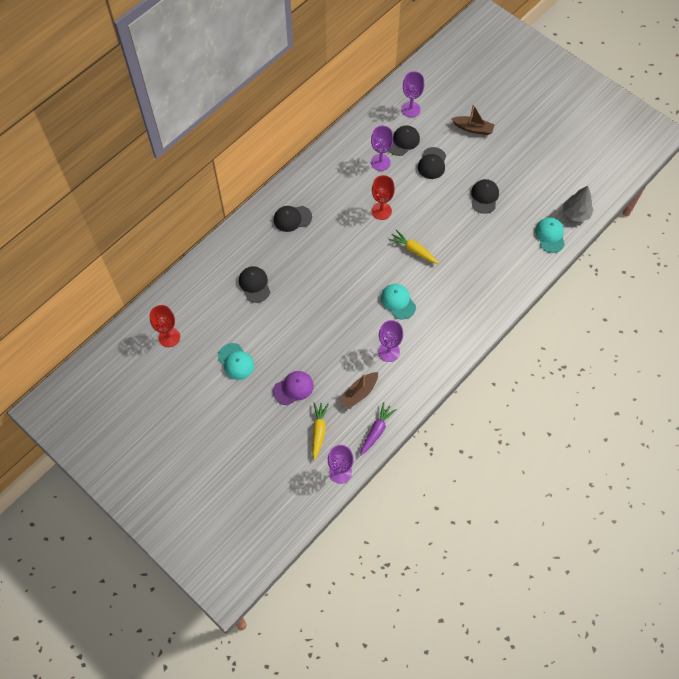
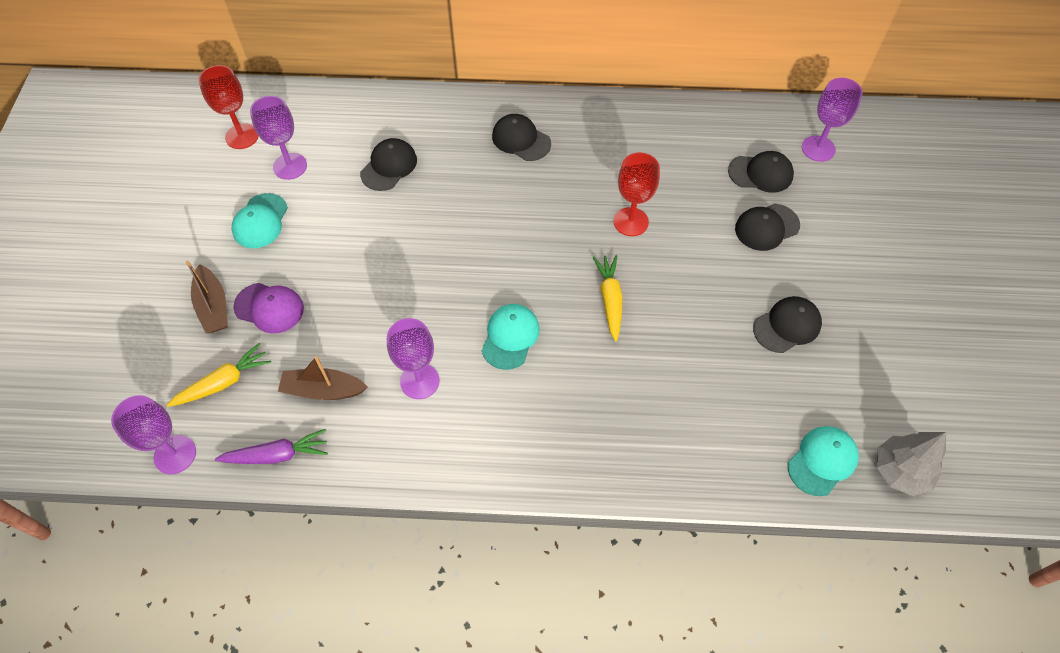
camera: 50 degrees right, 5 degrees down
(380, 162) = (702, 171): purple goblet -> purple goblet (290, 166)
(473, 128) = (877, 236): brown boat -> brown boat (213, 306)

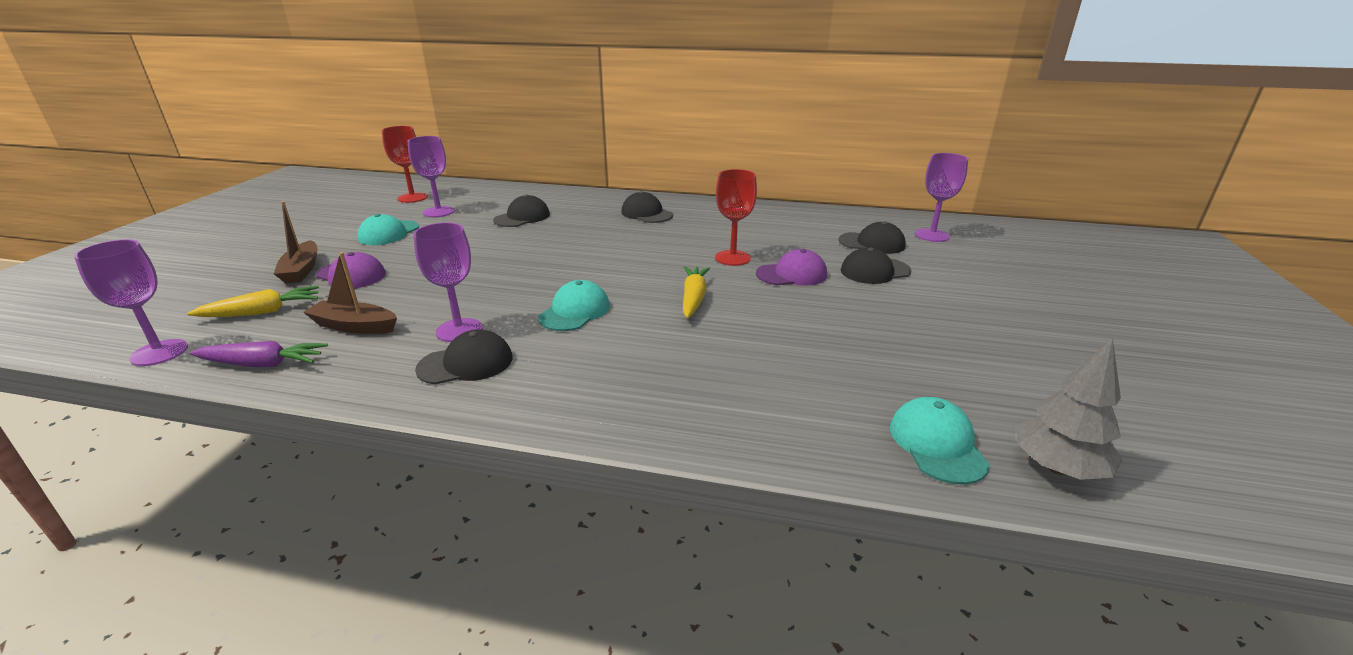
camera: 10 degrees right, 30 degrees down
(691, 244) = (792, 274): none -> purple cap
(787, 326) = (893, 332): black cap -> black cap (466, 363)
(822, 461) = (937, 444): turquoise cap -> turquoise cap turned 60 degrees counterclockwise

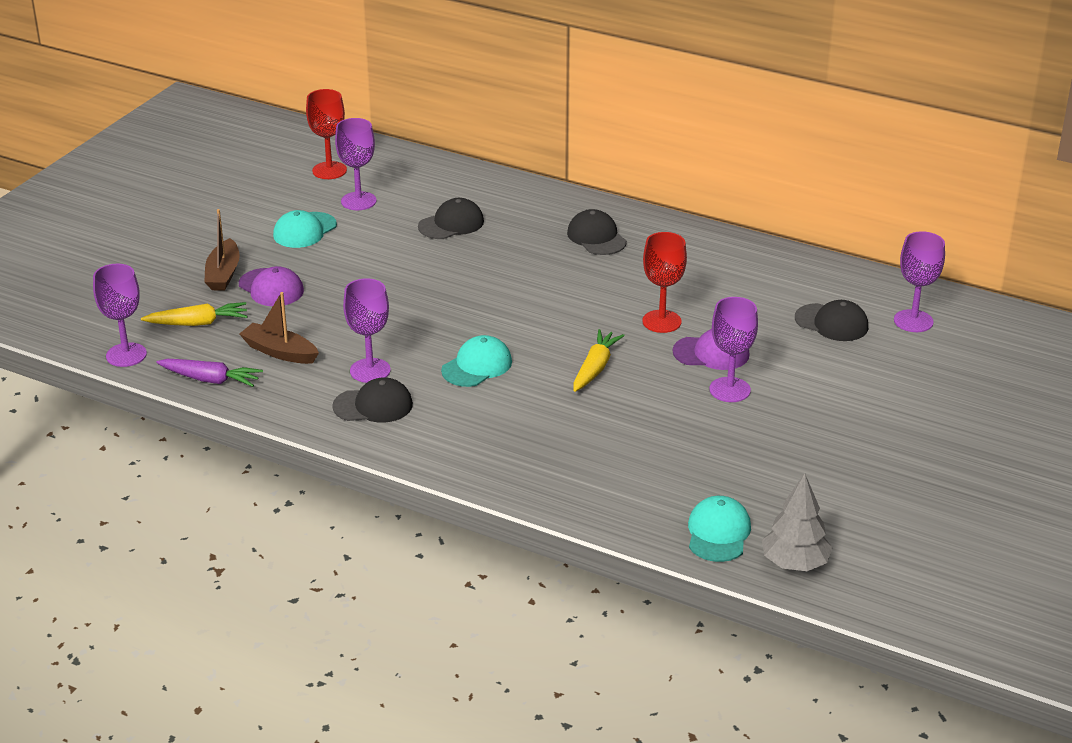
camera: 15 degrees right, 5 degrees up
(830, 299) = (729, 390): none -> purple goblet
(875, 271) = (803, 362): black cap -> none

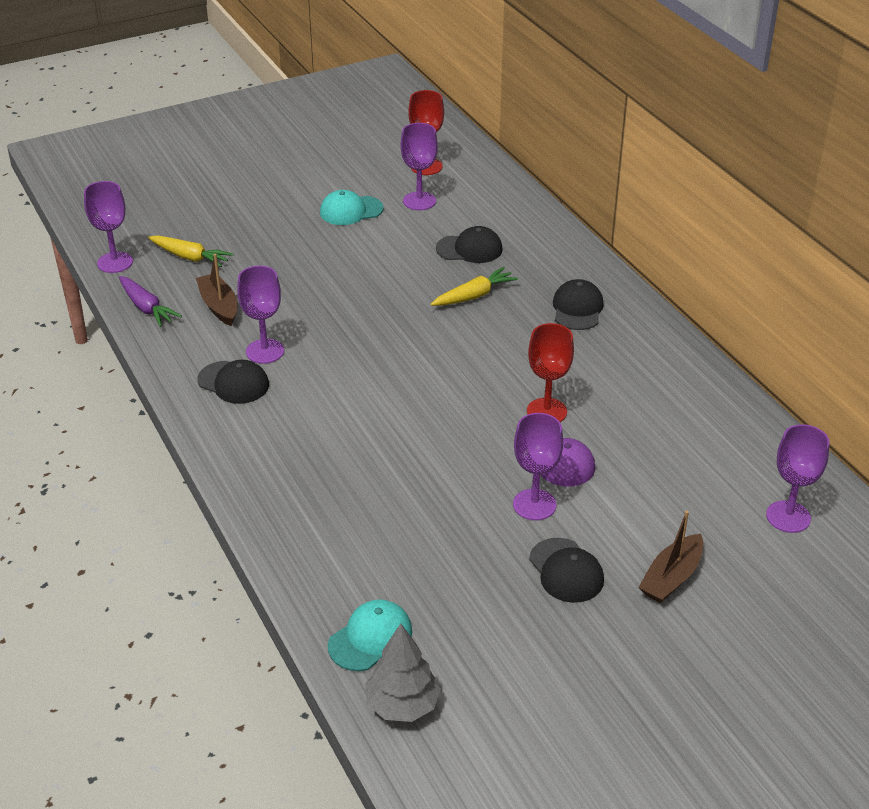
camera: 35 degrees right, 5 degrees up
(223, 274) = (252, 224): brown boat -> brown boat (671, 578)
(271, 288) = (273, 249): purple cap -> none
(477, 366) = (349, 384): turquoise cap -> none
(595, 368) = (441, 430): yellow carrot -> yellow carrot (474, 296)
(831, 323) = (703, 482): black cap -> black cap (566, 571)

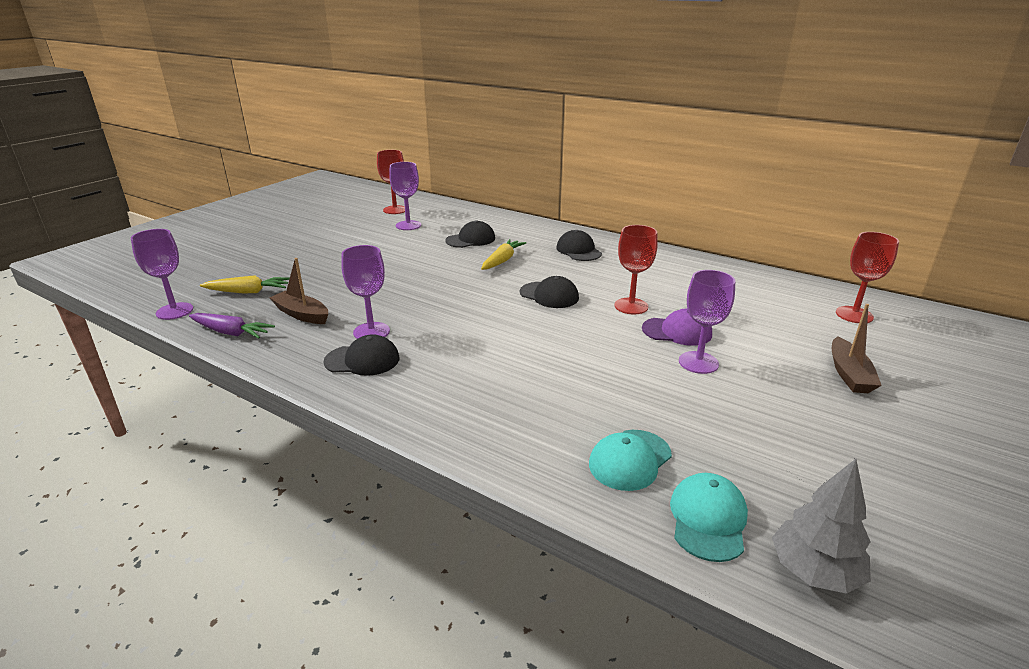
camera: 30 degrees left, 10 degrees down
(351, 211) = (362, 239): turquoise cap -> turquoise cap (629, 460)
(566, 571) = (780, 397): black cap -> black cap (549, 295)
(788, 517) = (854, 315): purple goblet -> red goblet

